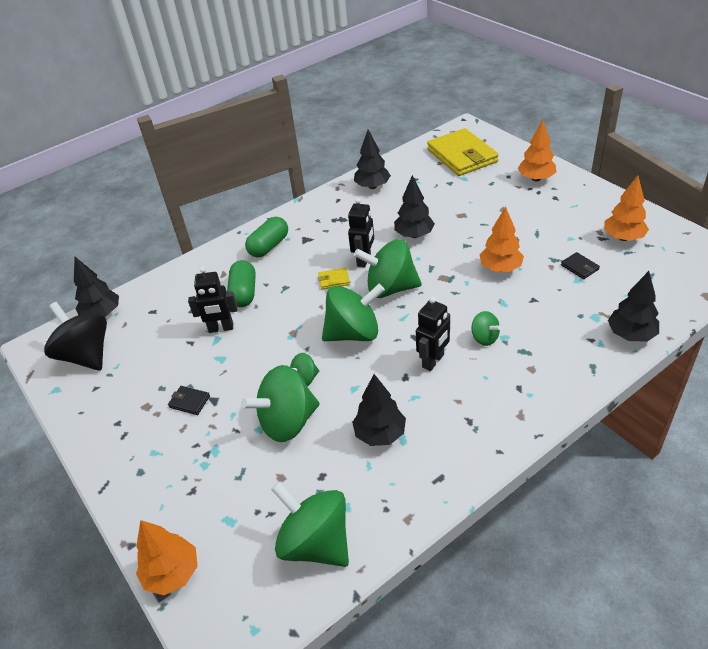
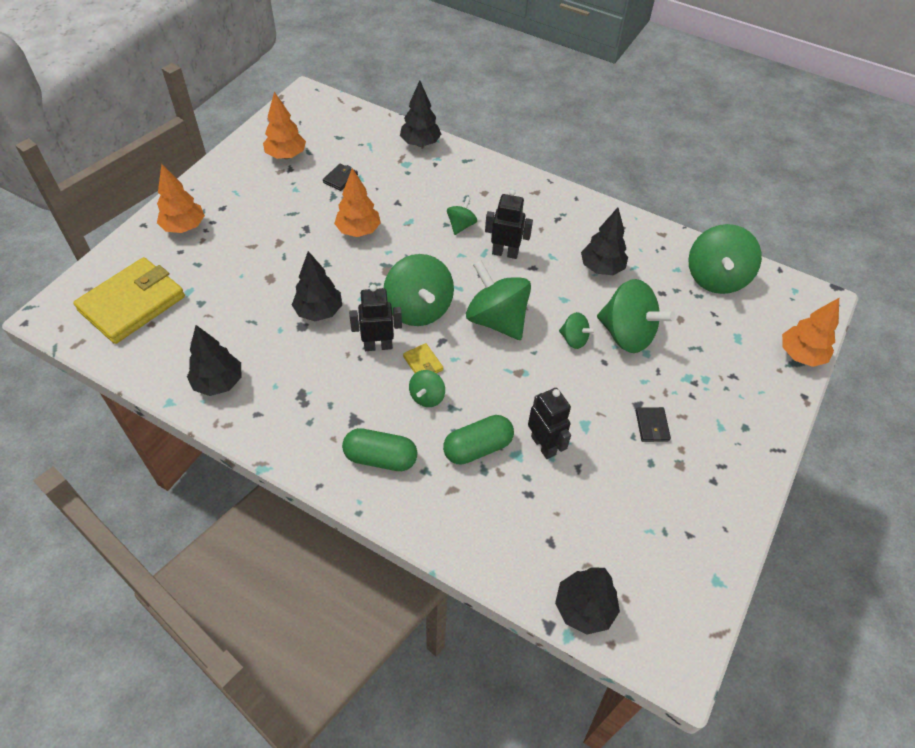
camera: 120 degrees left, 10 degrees up
(86, 355) = (654, 580): black spinning top -> none
(302, 276) = (427, 397): none -> green spinning top

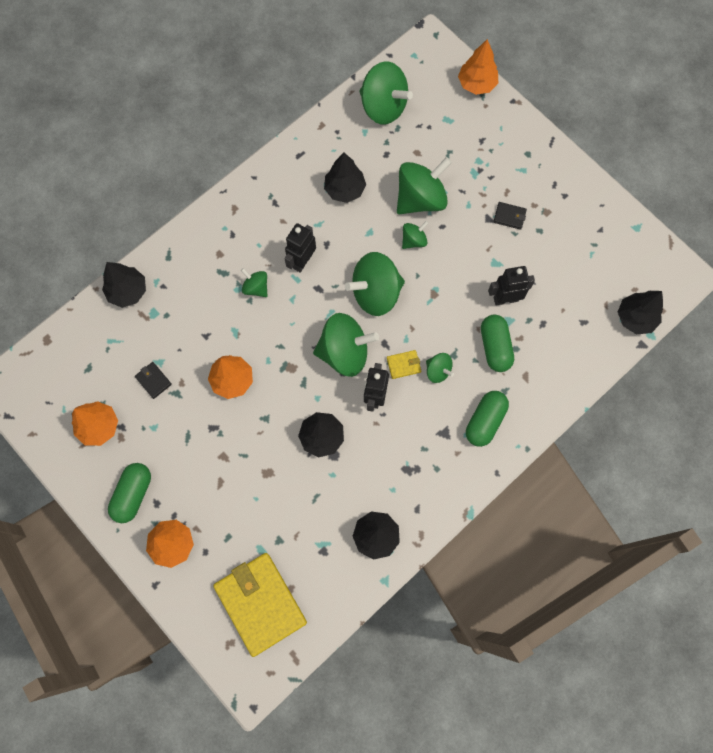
camera: 70 degrees left, 20 degrees up
(227, 191) = (133, 494): none -> green capsule

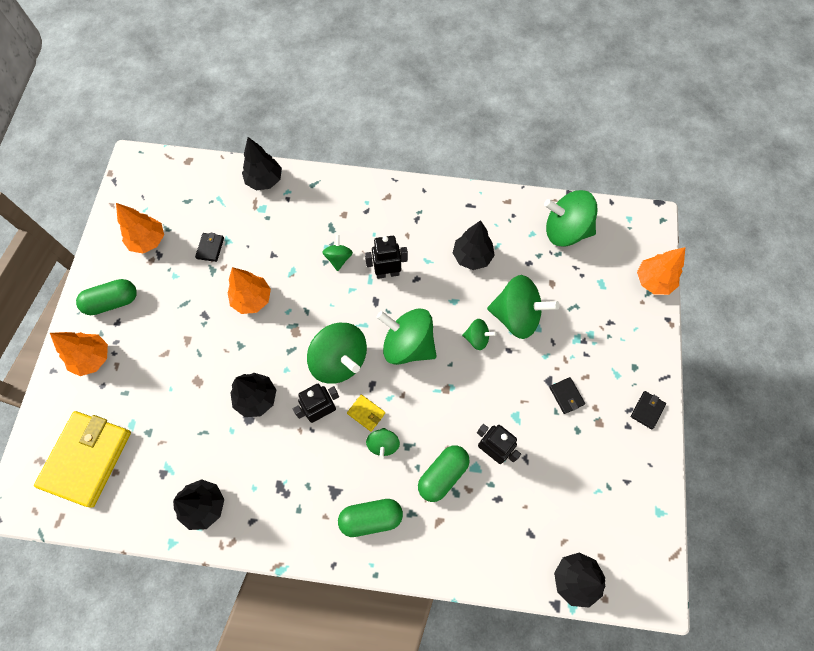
camera: 50 degrees right, 5 degrees down
(383, 107) = (565, 231): green spinning top -> green spinning top turned 105 degrees clockwise
(564, 173) = (647, 410): none -> black wallet

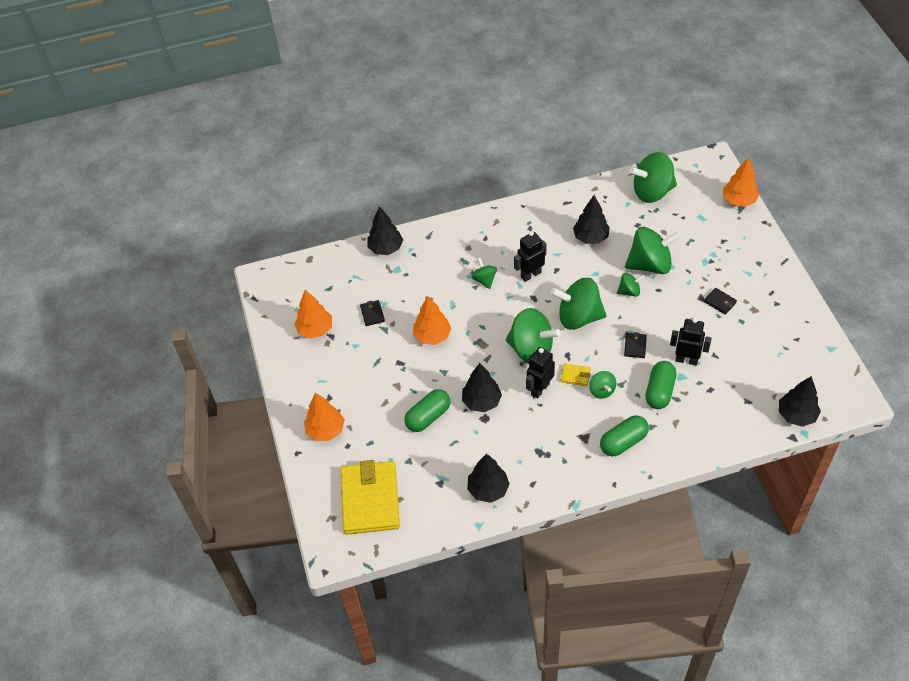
camera: 20 degrees left, 15 degrees down
(112, 302) = (315, 384): green capsule -> green capsule (428, 417)
(647, 410) = (784, 287): black wallet -> black wallet (635, 346)

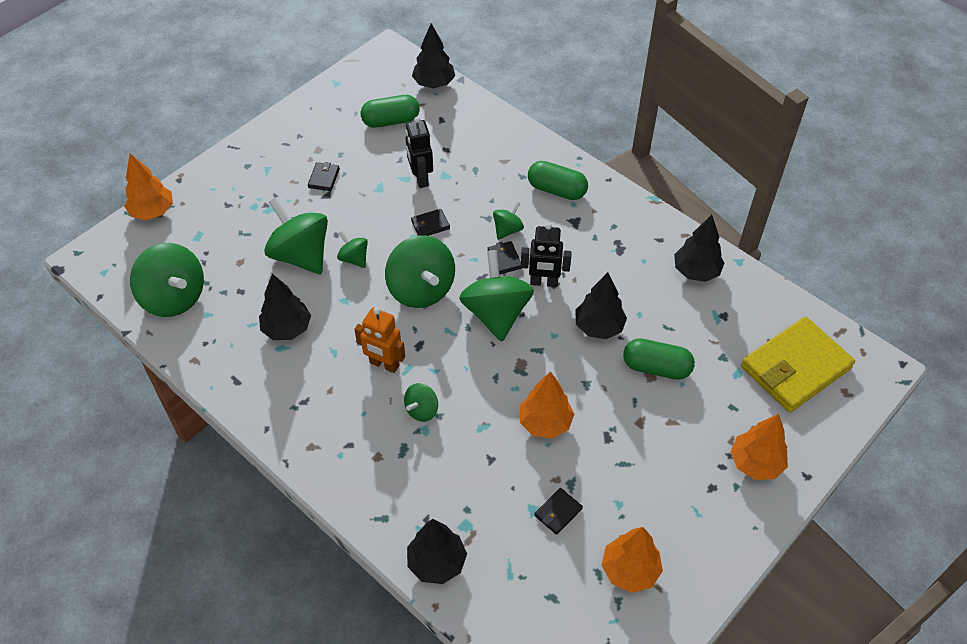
camera: 125 degrees left, 0 degrees up
(530, 274) = (384, 364): black robot -> orange robot
(575, 376) = (504, 259): yellow wallet -> black wallet
(659, 391) = (475, 185): green capsule -> green capsule (391, 121)

